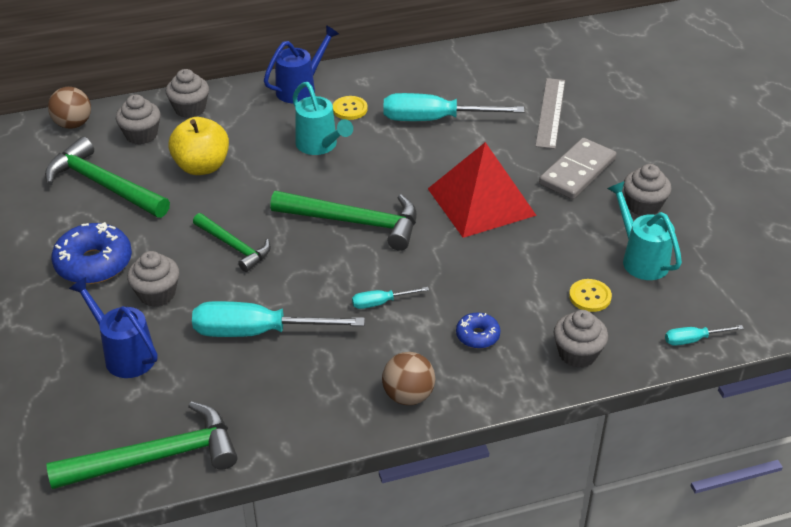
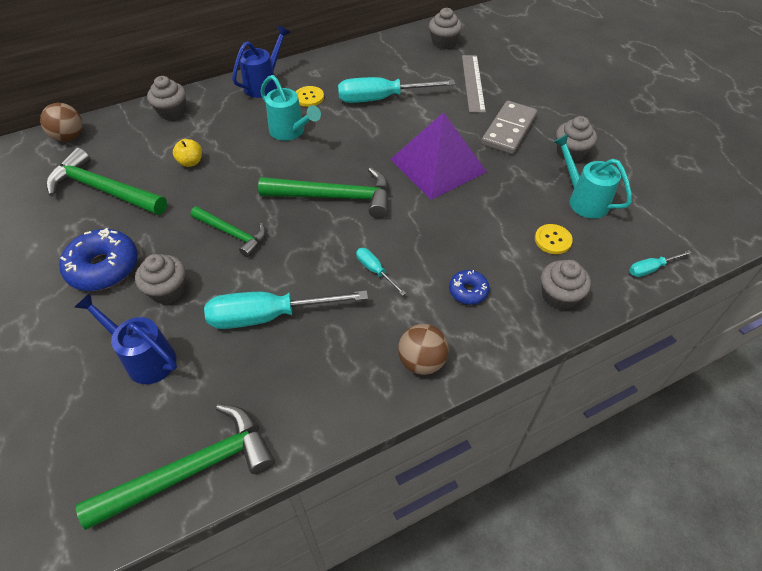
camera: 10 degrees left, 10 degrees up
(141, 135) = (132, 140): grey cupcake -> grey cupcake (443, 42)
(202, 166) = (191, 162): yellow apple -> yellow apple, size x0.54
(381, 303) = (375, 271): turquoise screwdriver -> turquoise screwdriver turned 75 degrees clockwise
(481, 201) = (438, 165): red pyramid -> purple pyramid

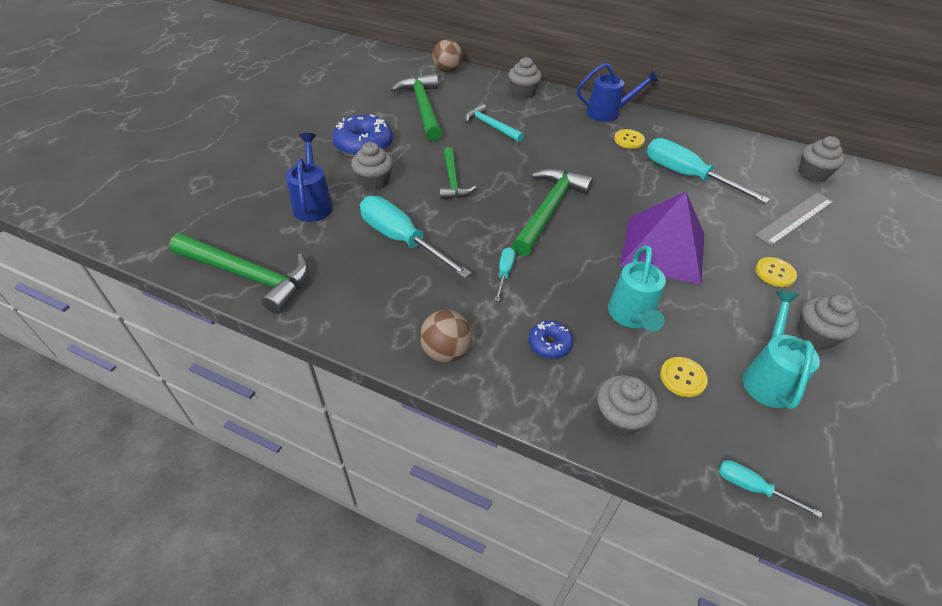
camera: 50 degrees right, 5 degrees down
(191, 162) = (491, 126): yellow apple -> turquoise hammer
(290, 132) = (581, 151): turquoise watering can -> turquoise watering can (631, 316)
(335, 197) = (549, 210): green hammer -> green hammer turned 120 degrees counterclockwise
(509, 130) = (775, 273): grey domino -> yellow button

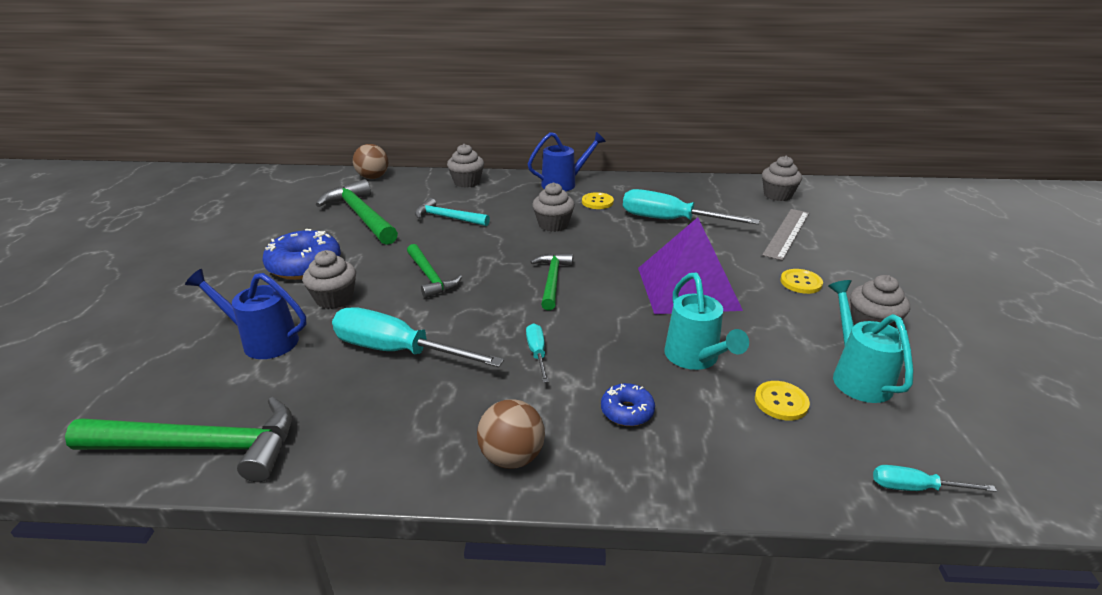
camera: 20 degrees left, 15 degrees down
(313, 204) = (263, 341): blue watering can -> blue watering can turned 45 degrees counterclockwise
(549, 210) = (552, 280): green hammer -> green hammer, size x0.62
(620, 418) = (745, 463): grey cupcake -> grey cupcake (553, 225)

